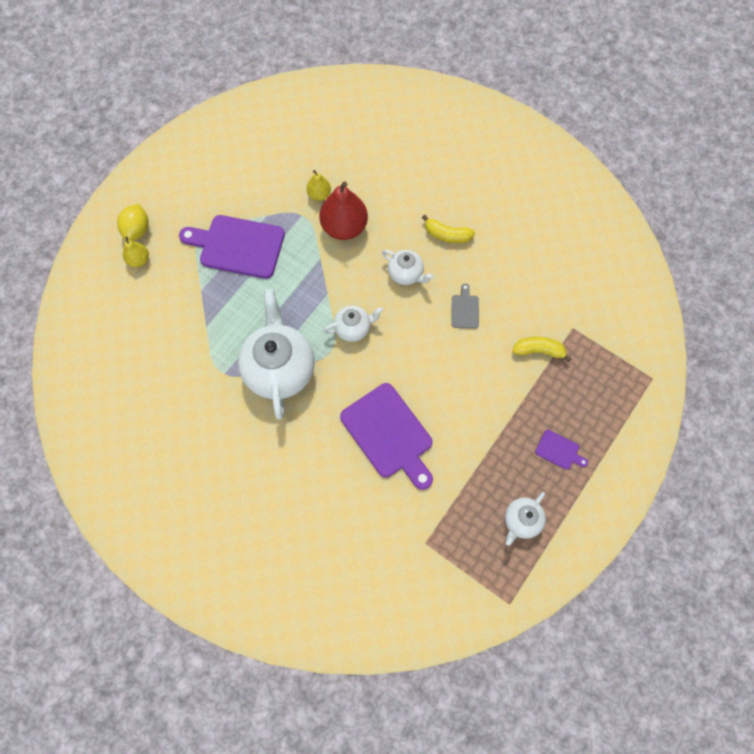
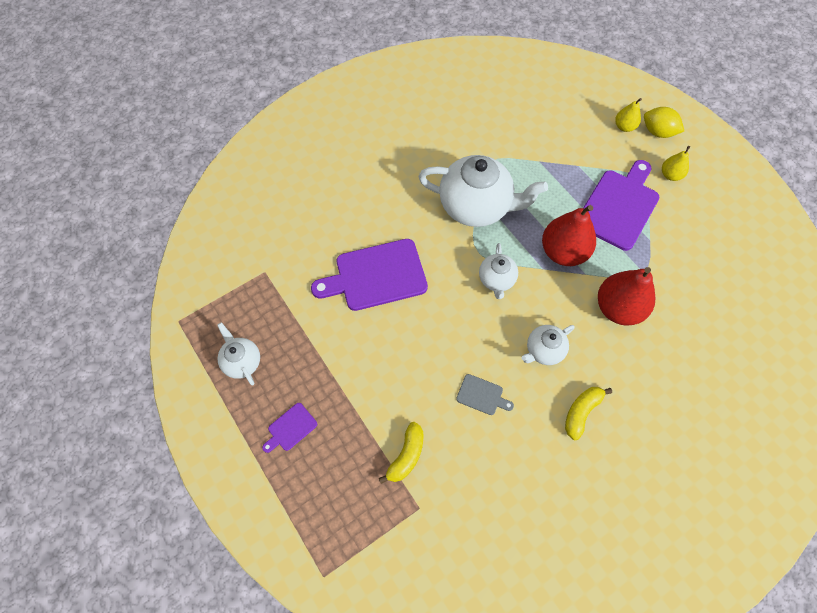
camera: 110 degrees right, 5 degrees down
(304, 281) = (563, 252): none -> red pear
(319, 194) = (666, 296): yellow pear -> yellow pear (670, 175)

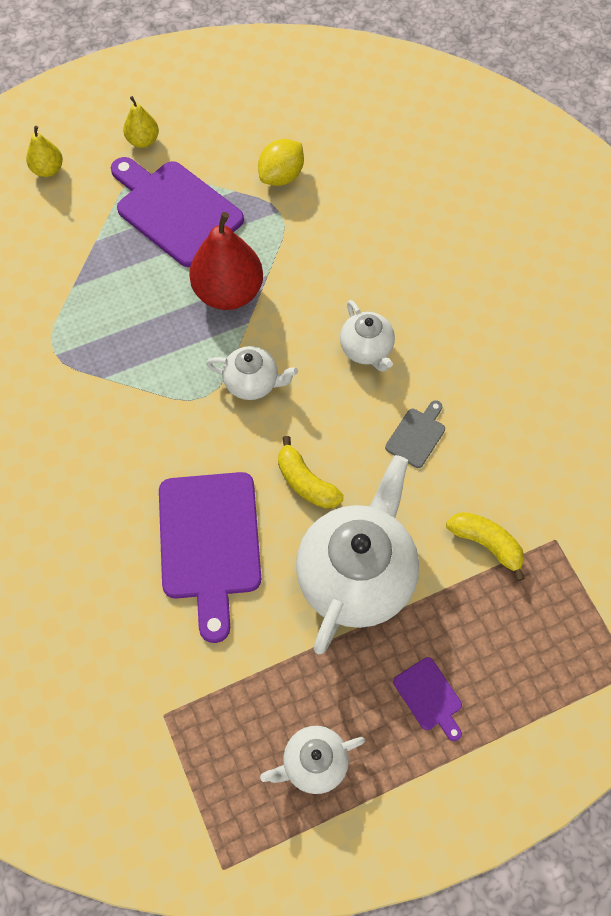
camera: 80 degrees left, 0 degrees up
(476, 206) = (126, 384): white teapot -> white teapot (356, 575)
(581, 412) = (454, 327): yellow banana -> yellow banana (306, 482)
(618, 308) = (323, 252): red pear -> none
(658, 132) = (70, 134): yellow lemon -> yellow lemon (281, 176)

